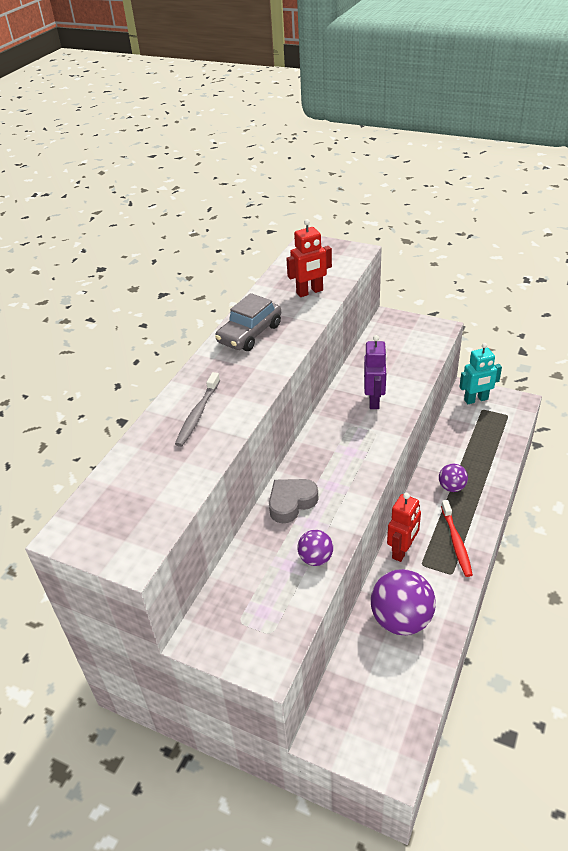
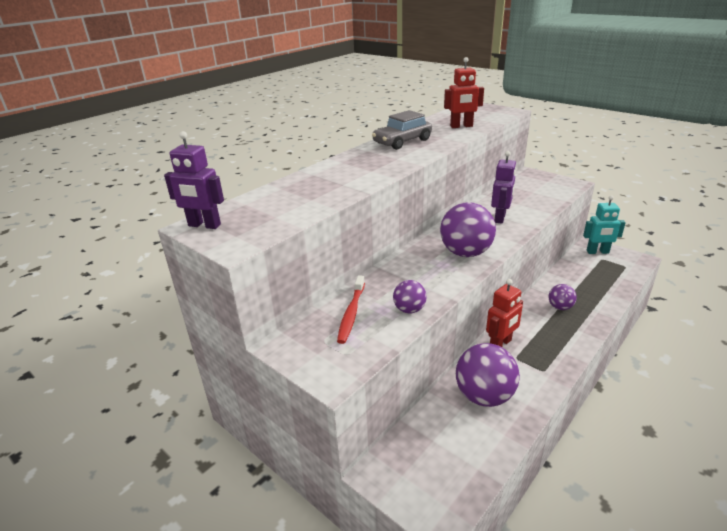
camera: 15 degrees right, 10 degrees down
(79, 531) = (204, 225): none -> purple robot
(197, 414) = (337, 176): grey toothbrush -> none
(291, 503) = (403, 270): grey heart -> none
(351, 463) = (465, 253): none -> purple ball
(456, 542) = (554, 347): red toothbrush -> red toothbrush (351, 313)

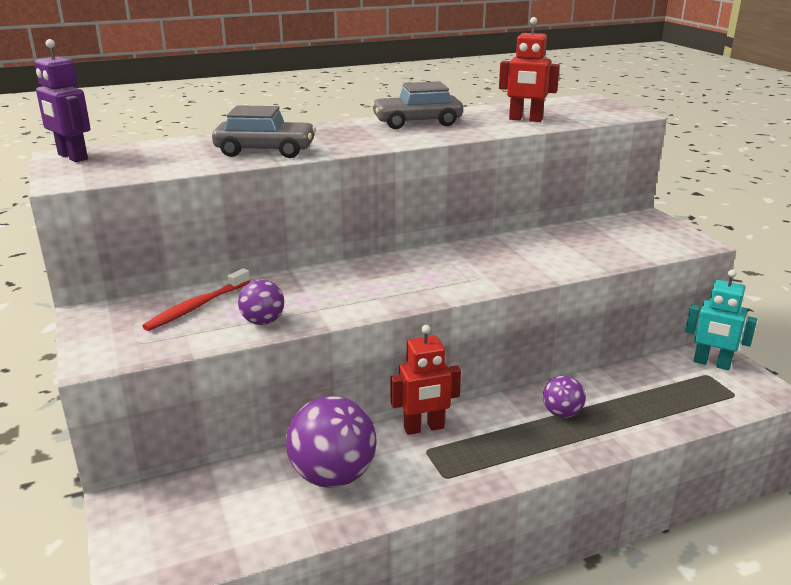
camera: 25 degrees right, 5 degrees down
(342, 185) = (265, 151): none -> grey car
(465, 253) = (416, 284): purple ball -> none
(500, 218) = (521, 258): purple robot -> none

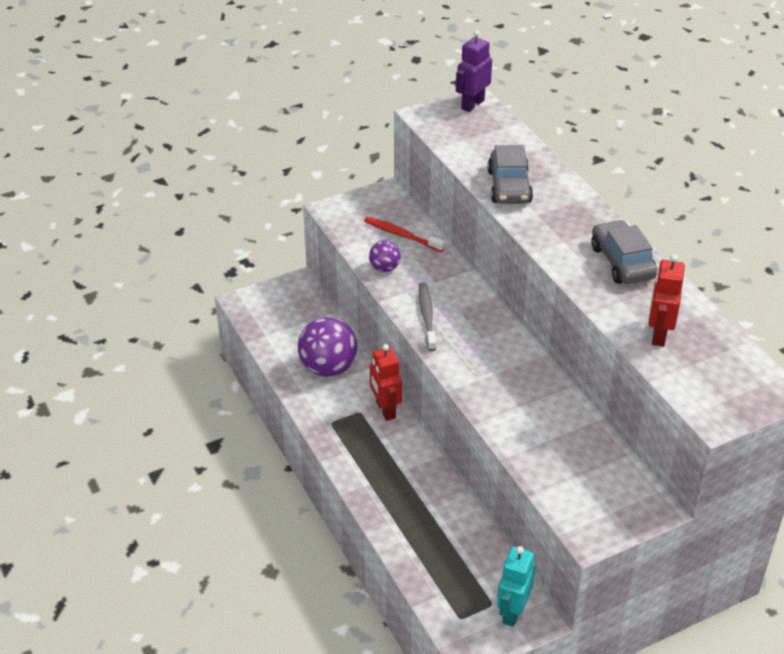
camera: 85 degrees right, 15 degrees up
(371, 298) = (427, 316): none -> grey toothbrush
(562, 413) = (414, 491): purple ball -> none

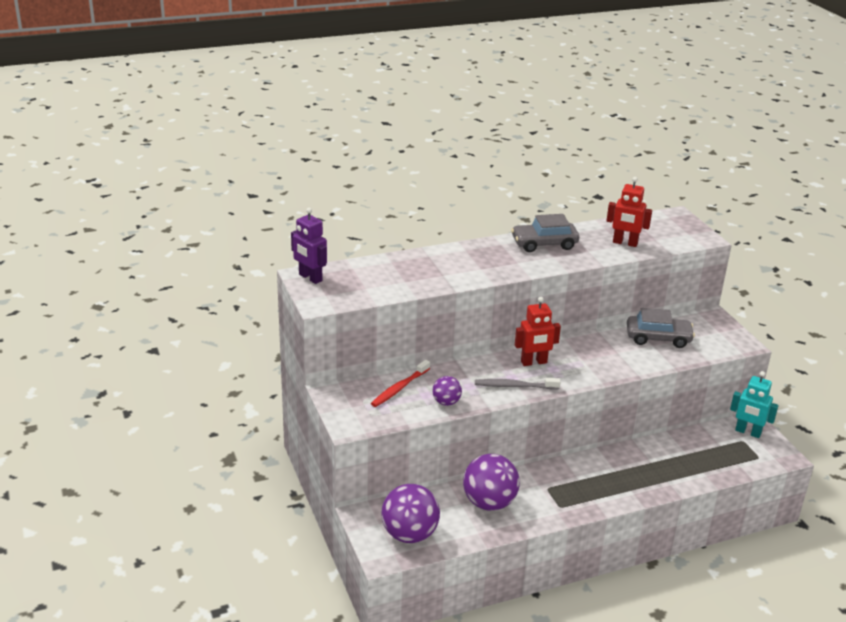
camera: 85 degrees left, 10 degrees down
(274, 316) = (409, 534): none -> purple ball
(385, 410) = (545, 473): red robot -> red robot (534, 362)
(509, 187) = (441, 276): grey car -> grey car (658, 338)

